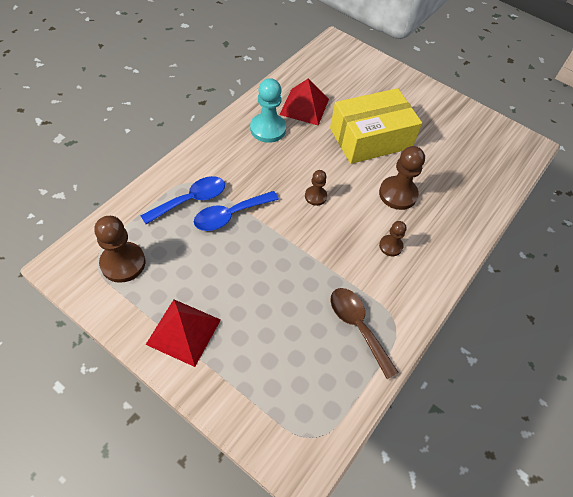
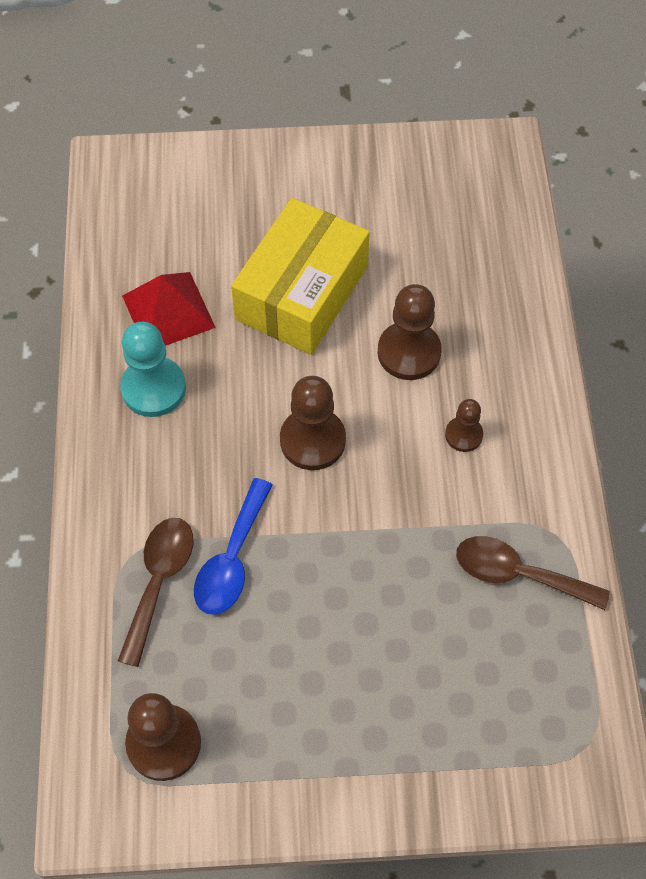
camera: 35 degrees left, 5 degrees up
(184, 332) = (331, 759): red pyramid -> none
(191, 200) = (159, 582): blue spoon -> brown spoon
(315, 196) = (312, 440): brown pawn -> brown pawn, size x1.75

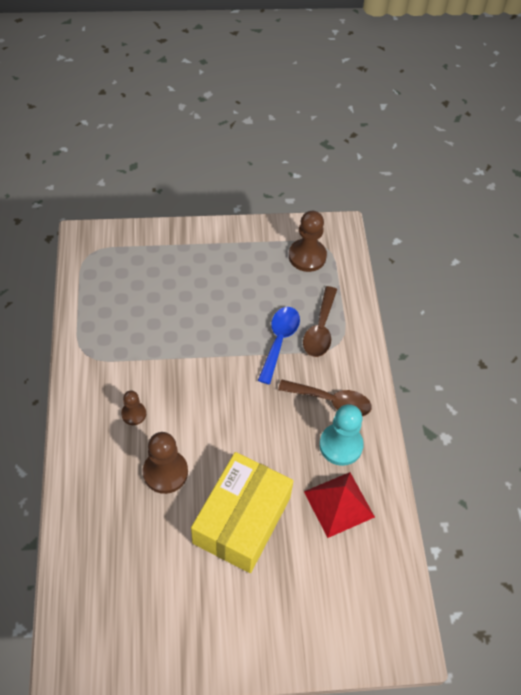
camera: 175 degrees right, 5 degrees down
(312, 440) = (233, 410): brown pawn -> none
(518, 574) = (111, 332): brown spoon -> brown spoon (331, 401)

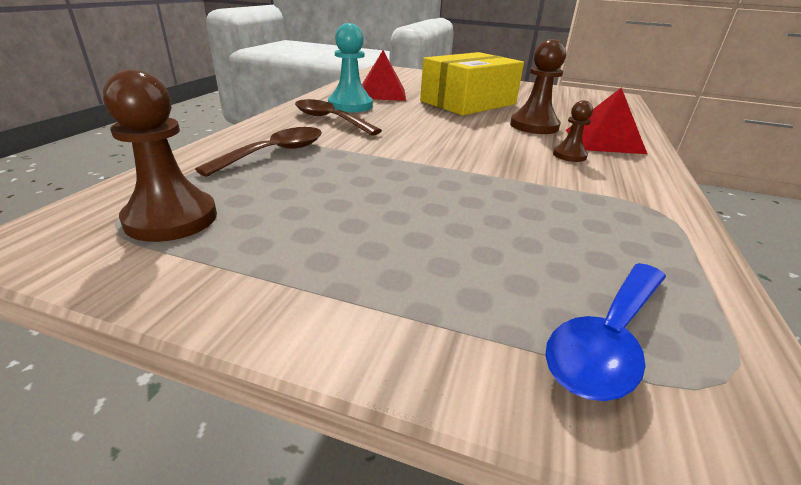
camera: 155 degrees left, 25 degrees down
(104, 461) = (604, 141): none -> red pyramid
(279, 341) = (341, 158): blue spoon -> blue spoon (607, 339)

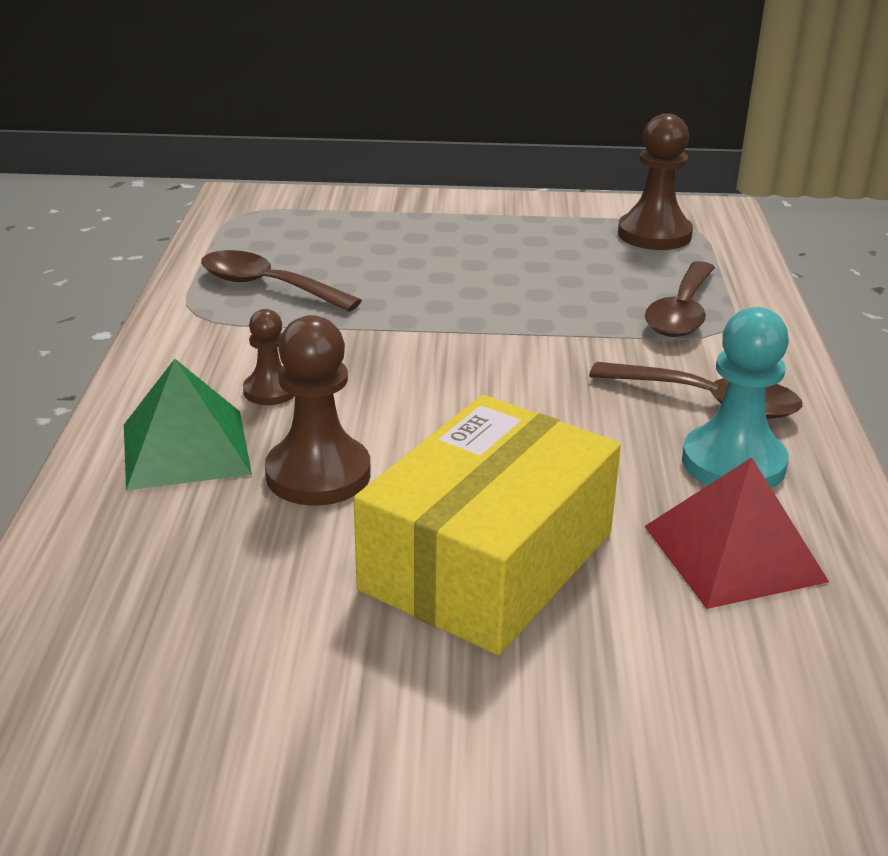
camera: 165 degrees right, 0 degrees up
(604, 141) = (186, 448): red pyramid -> green pyramid
(606, 226) = (267, 286): none -> brown spoon
(607, 339) = (303, 218): blue spoon -> none

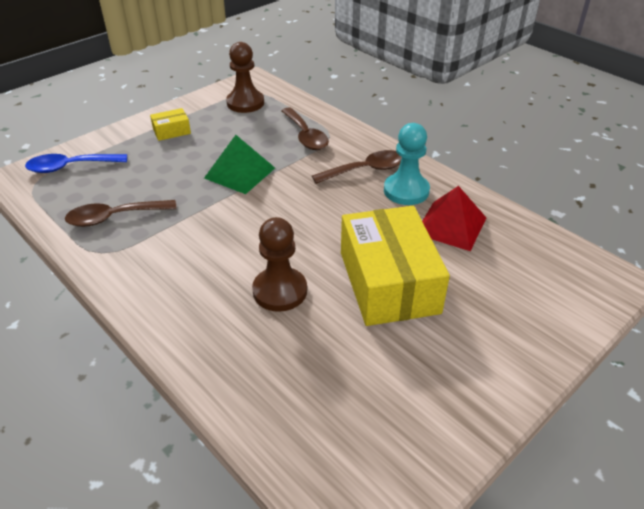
camera: 45 degrees left, 10 degrees up
(186, 448) = (207, 318): green pyramid -> green pyramid (239, 173)
(270, 391) = (201, 268): brown pawn -> none
(308, 213) = (70, 167): none -> blue spoon
(491, 226) = (172, 131): none -> yellow box

